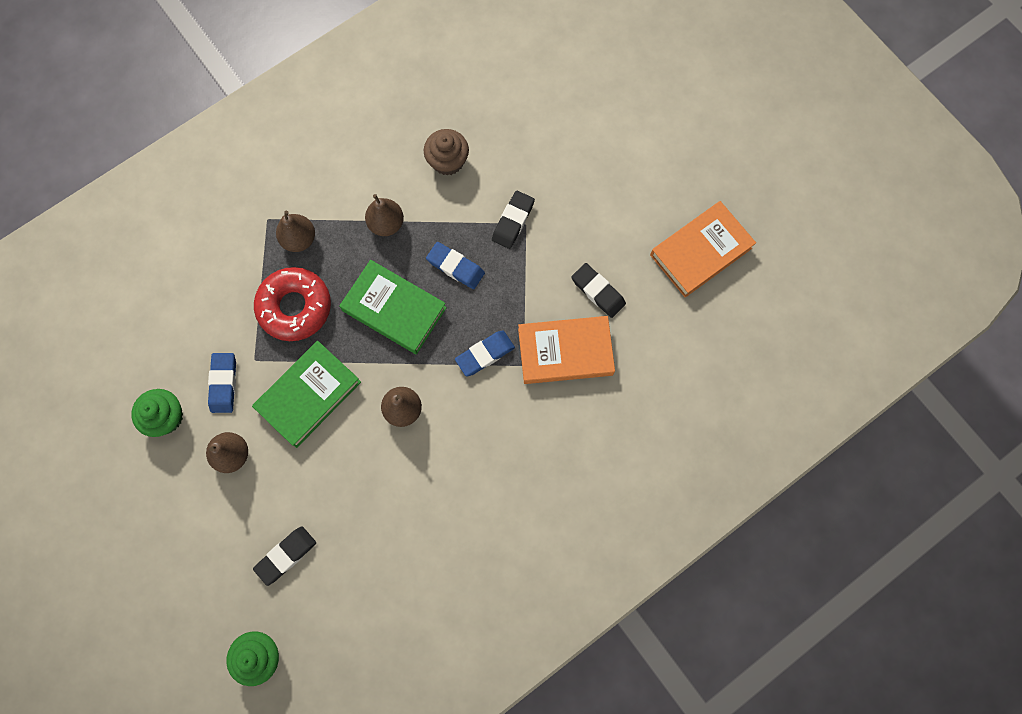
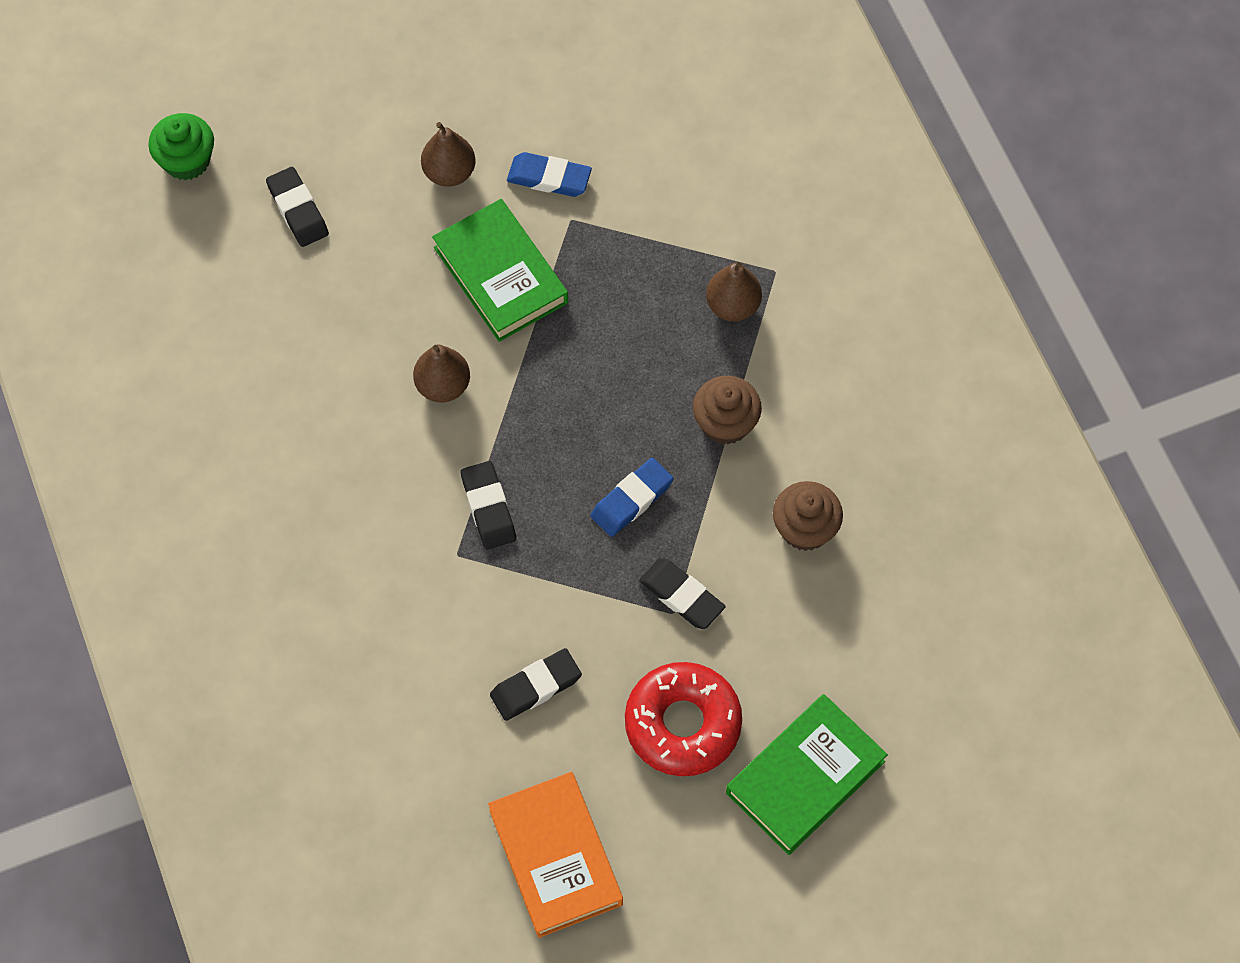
camera: 105 degrees right, 10 degrees down
(166, 417) = (525, 106): green cupcake -> none
(295, 307) = (632, 281): red donut -> red donut (683, 724)
(386, 224) = (725, 423): brown pear -> brown cupcake
(394, 309) = (591, 405): green book -> green book (805, 777)
(485, 354) = (488, 508): blue eraser -> black eraser
(565, 352) = (458, 616): orange book -> none

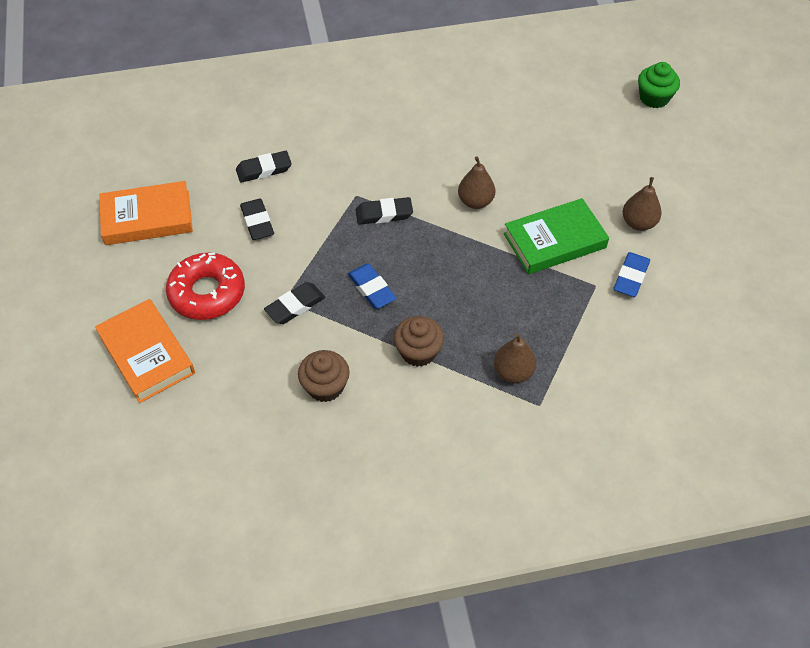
camera: 100 degrees right, 10 degrees down
(298, 210) = (614, 145): black eraser -> black eraser (264, 169)
(805, 777) = (147, 354): green book -> orange book

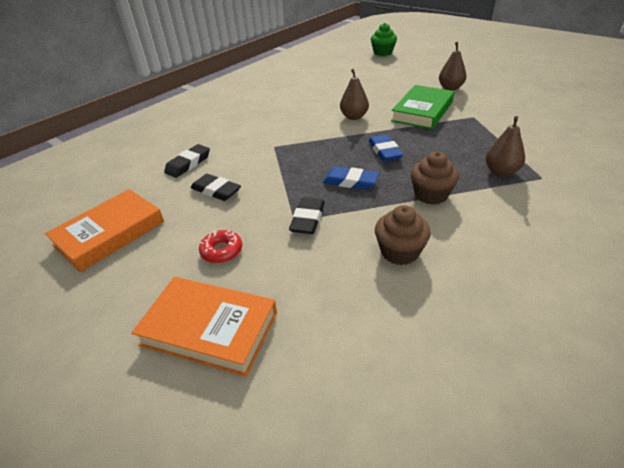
camera: 35 degrees left, 15 degrees down
(207, 293) = (222, 251): red donut -> red donut, size x0.51
(384, 214) = (305, 145): black eraser -> none
(631, 277) = (483, 106): blue eraser -> blue eraser (385, 151)

